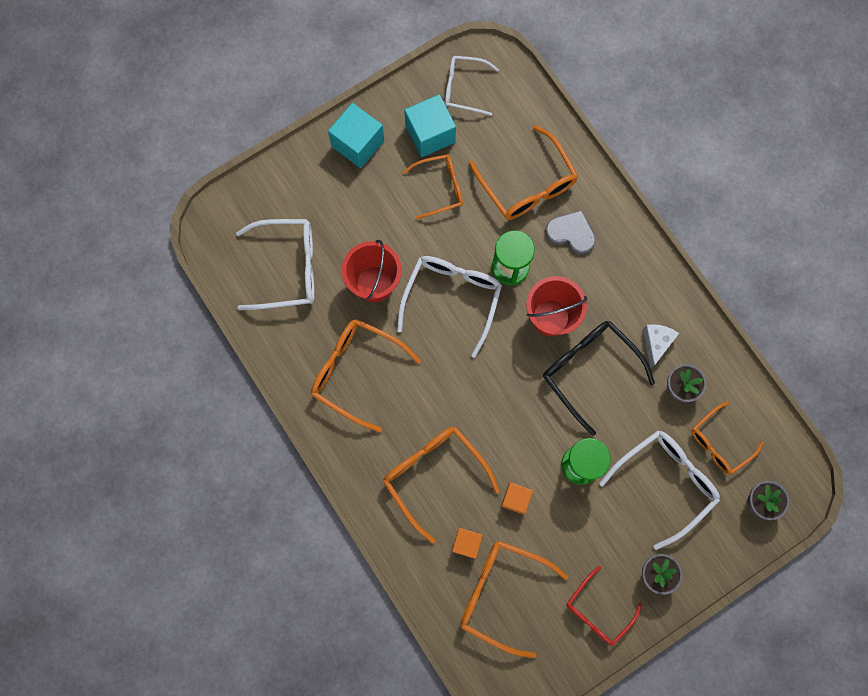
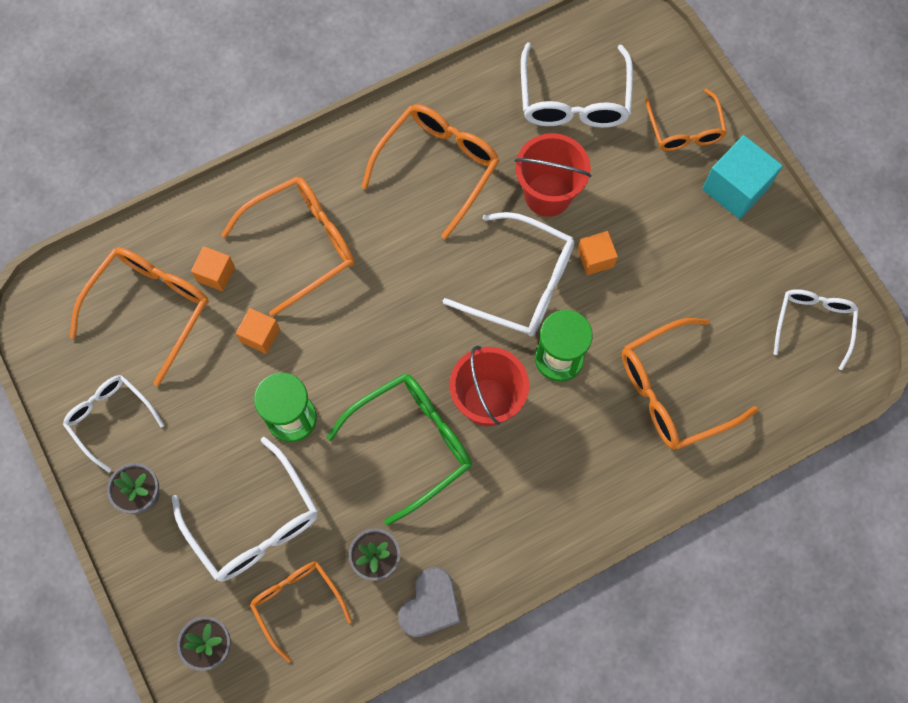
camera: 95 degrees right, 5 degrees down
(426, 245) = (595, 258): none -> orange cube
(430, 134) = (747, 275): turquoise cube -> none
(439, 188) = (671, 281): orange glasses -> orange glasses (685, 130)
(571, 233) = (601, 441): grey heart -> grey heart (430, 605)
(589, 371) = (412, 443): black glasses -> green glasses
(598, 611) = (110, 418): red glasses -> white glasses
(656, 343) = (440, 536): white cheese -> none

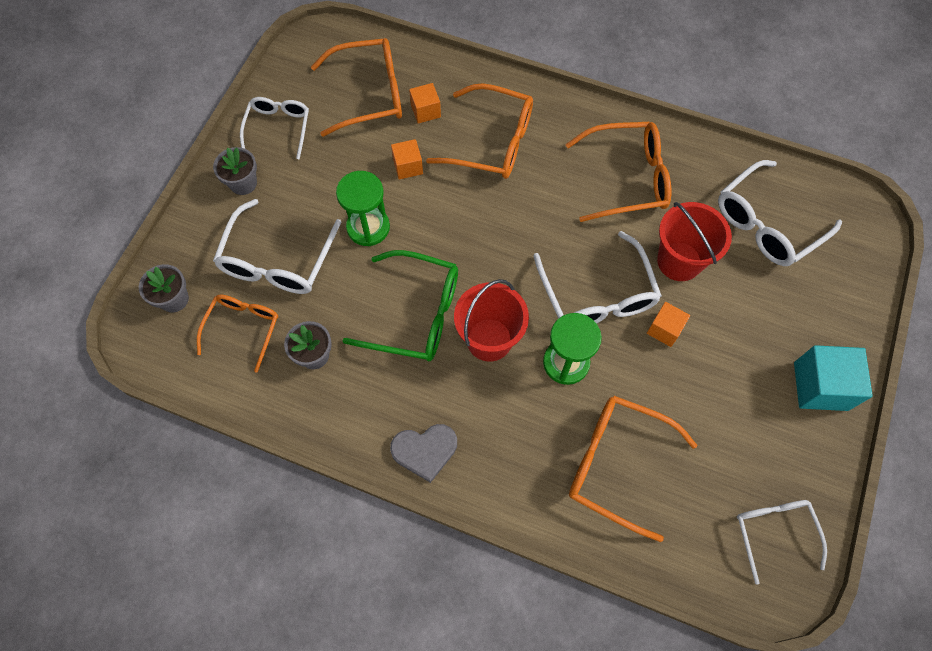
camera: 50 degrees right, 5 degrees down
(430, 605) = (309, 416): grey heart -> grey heart (425, 451)
(685, 130) = (826, 314): orange glasses -> none
(813, 324) = (774, 532): white glasses -> white glasses turned 75 degrees counterclockwise

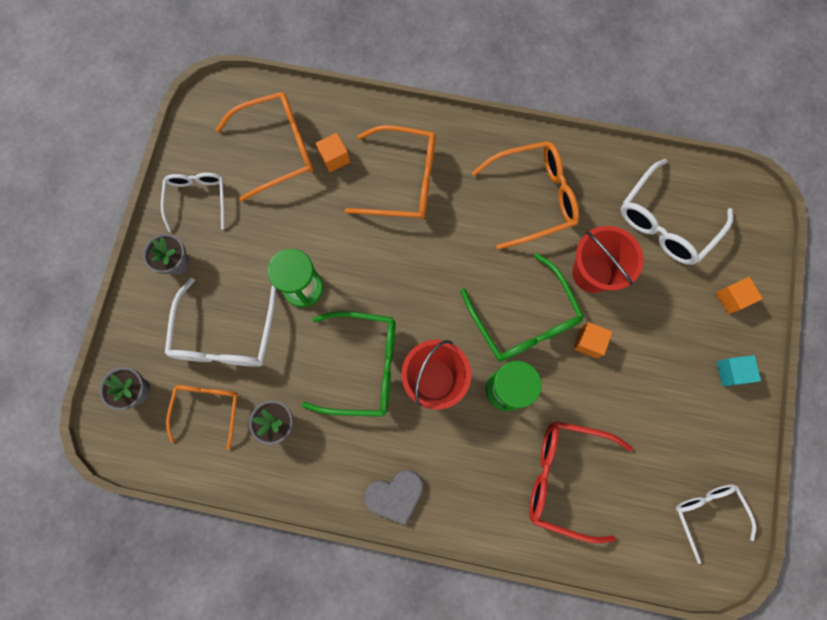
camera: 10 degrees left, 10 degrees up
(408, 166) = (328, 219): orange cube -> orange cube (732, 298)
(597, 295) = (524, 319): white glasses -> green glasses
(617, 464) = (565, 477): orange glasses -> red glasses
(820, 386) = (731, 372): turquoise cube -> turquoise cube, size x0.58

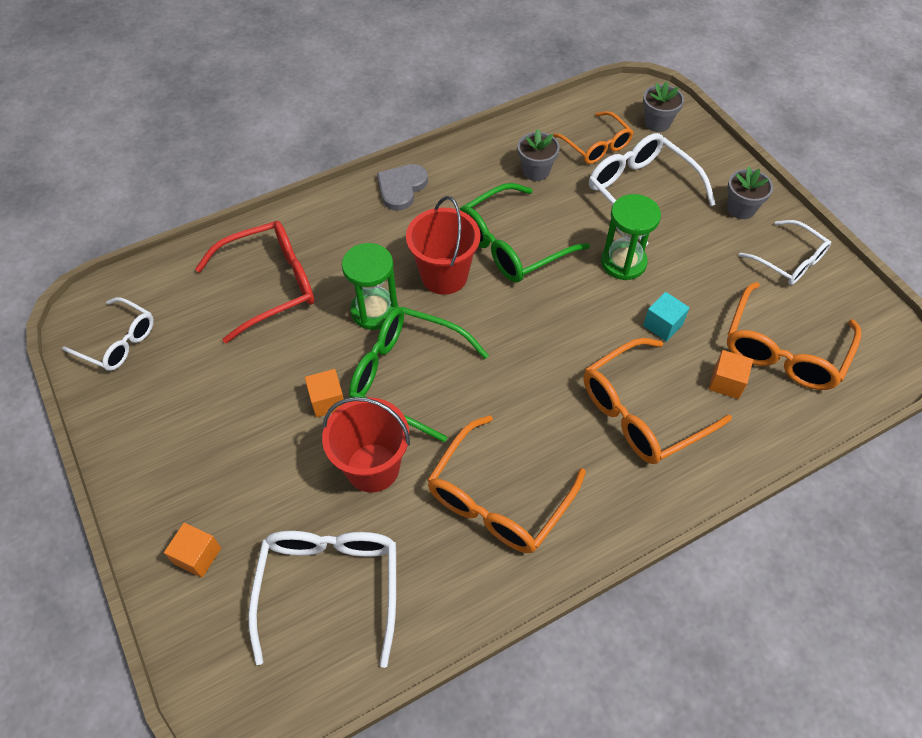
camera: 140 degrees right, 20 degrees down
(731, 372) = (157, 477): turquoise cube -> turquoise cube (663, 325)

